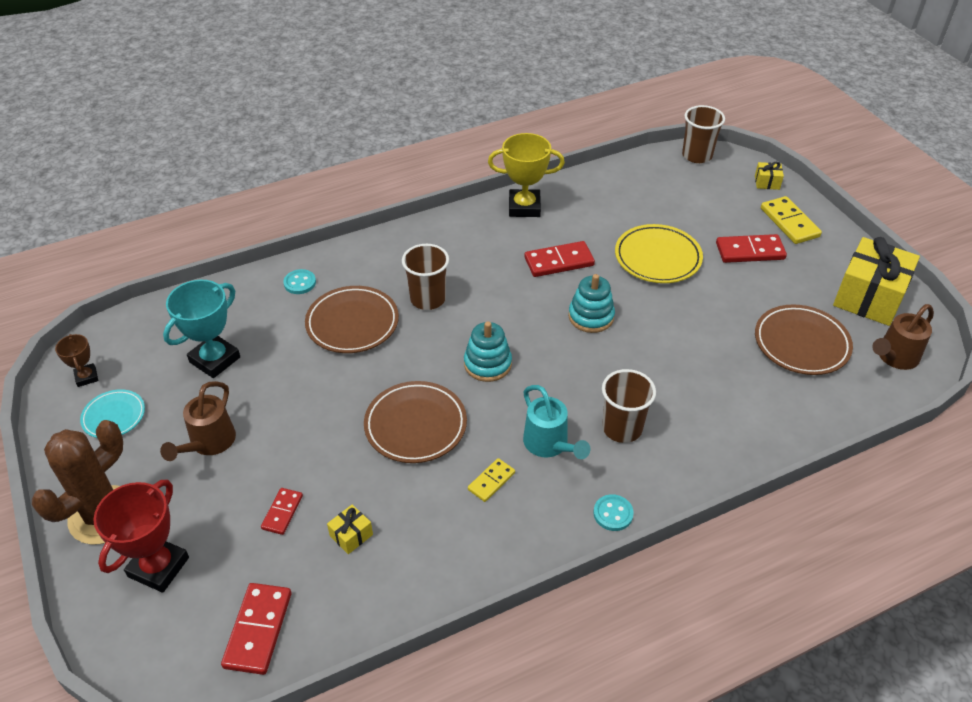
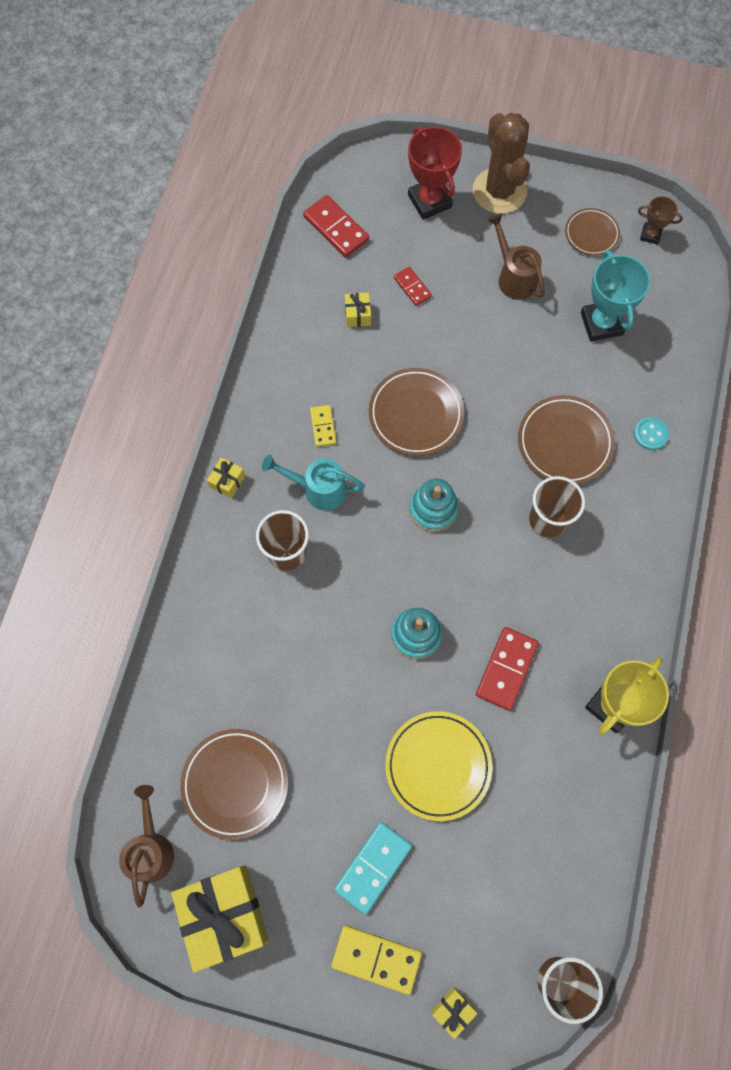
camera: 130 degrees right, 25 degrees up
(114, 416) = (591, 234): turquoise plate -> brown plate
(613, 513) = (227, 481): turquoise button -> yellow gift
(750, 251) = (373, 867): red domino -> turquoise domino

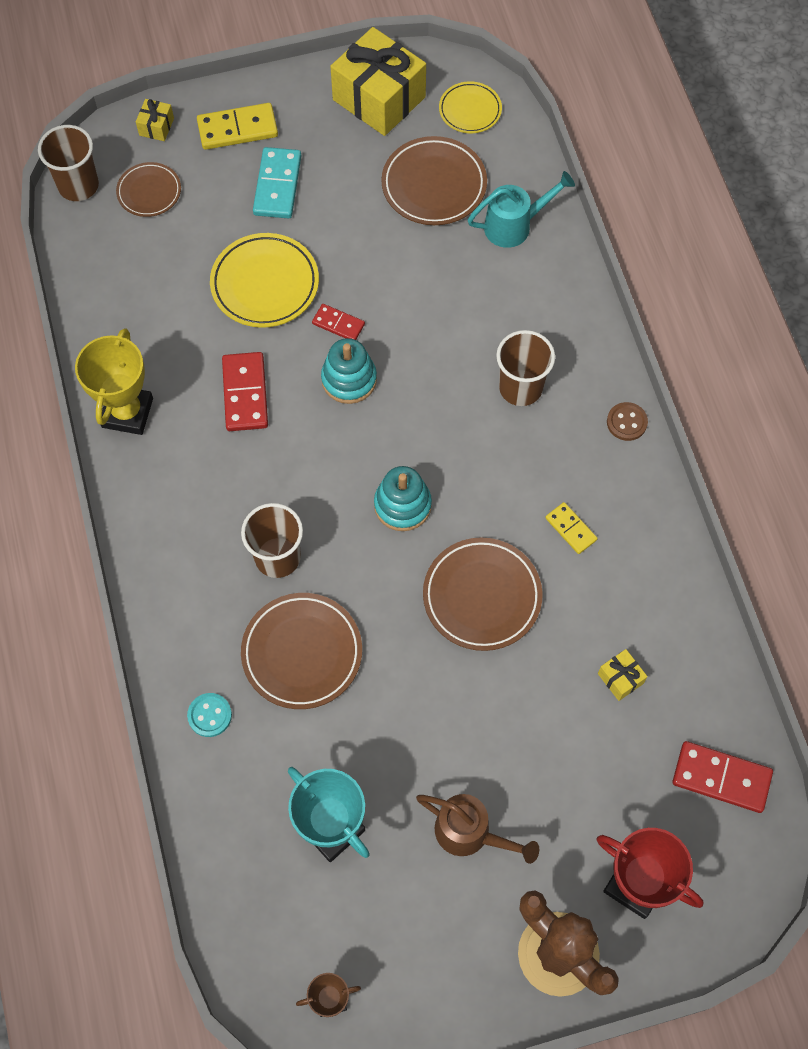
camera: 150 degrees right, 5 degrees down
(151, 848) = (470, 110): brown watering can -> yellow plate
(227, 481) = (626, 422): yellow gift -> brown button
(318, 489) = (532, 463): turquoise watering can -> turquoise watering can (514, 225)
(412, 287) = (581, 749): red domino -> red domino (338, 324)
(591, 234) = (407, 955): brown plate -> brown plate (149, 192)

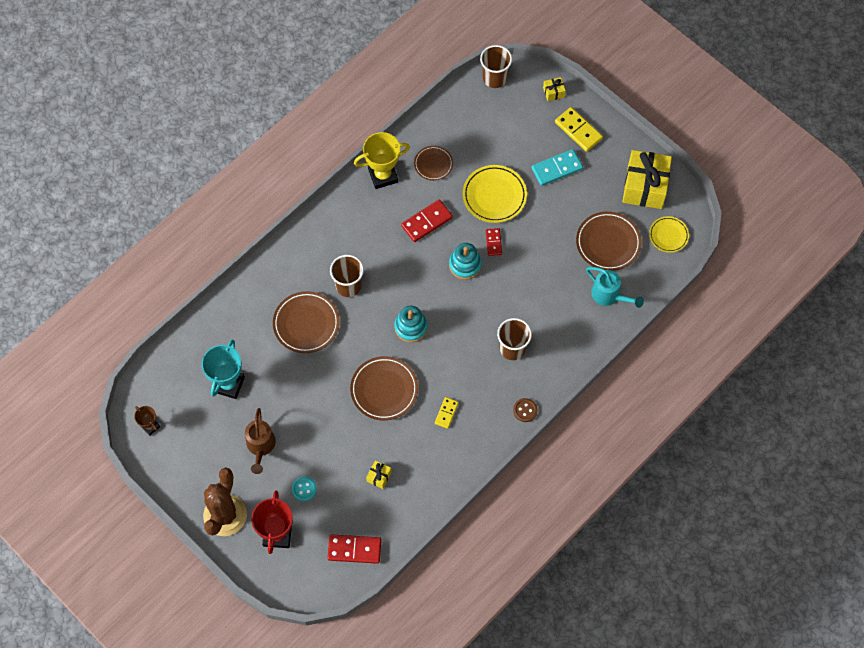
camera: 60 degrees right, 0 degrees up
(149, 192) = (512, 112): brown plate -> brown plate (433, 164)
(209, 715) = (252, 301): turquoise button -> turquoise button (304, 489)
(721, 778) = (354, 549): red domino -> red domino turned 75 degrees counterclockwise

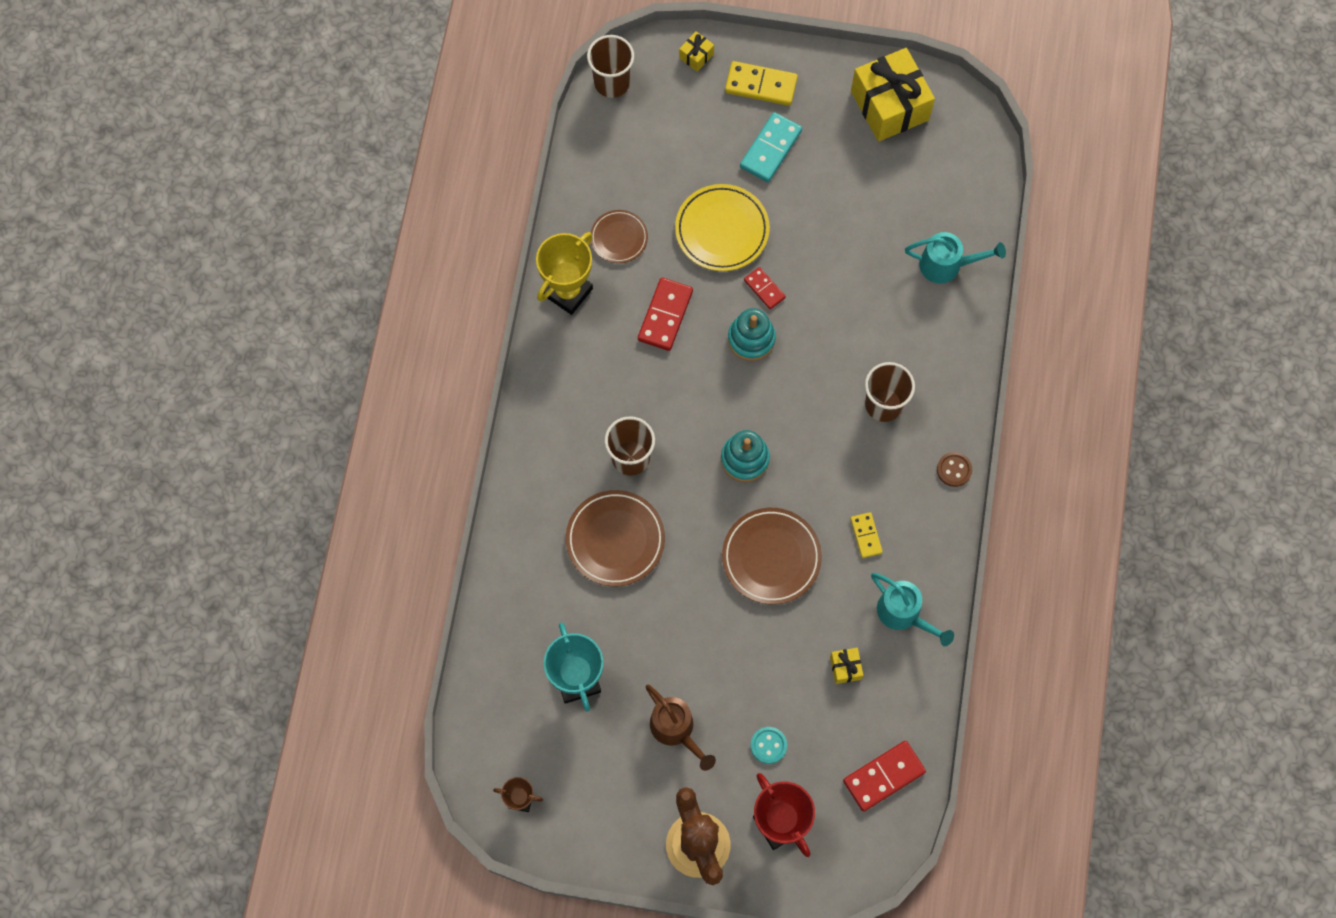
camera: 35 degrees left, 5 degrees up
(434, 470) = (904, 614): none -> turquoise watering can
(608, 243) = (898, 202): brown plate -> none
(668, 235) = (960, 148): yellow plate -> none

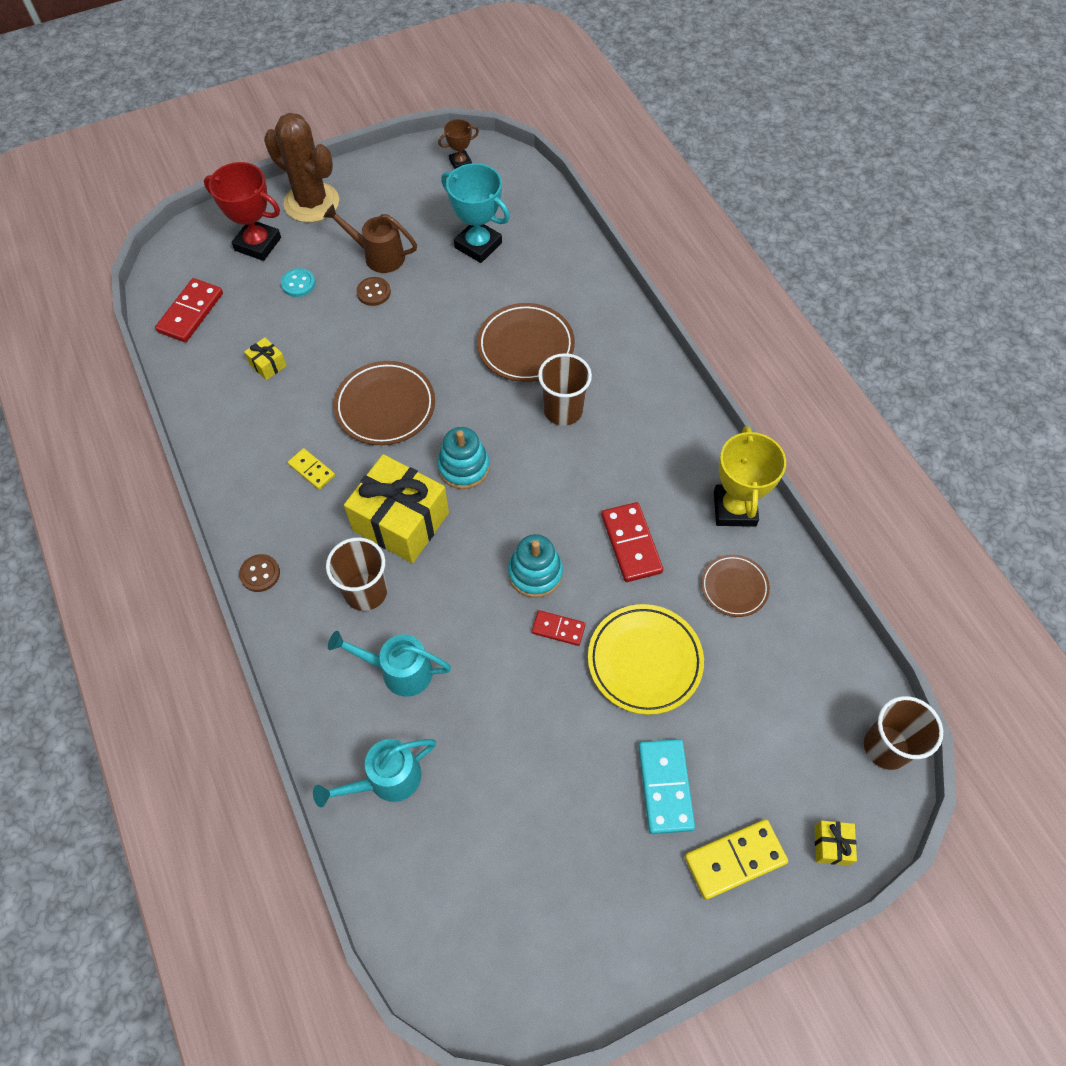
camera: 145 degrees right, 10 degrees down
(707, 688) = (374, 292): none -> brown button
(889, 106) = (574, 941): yellow gift -> yellow gift (401, 521)
(904, 614) = (239, 429): turquoise watering can -> turquoise watering can (398, 671)

